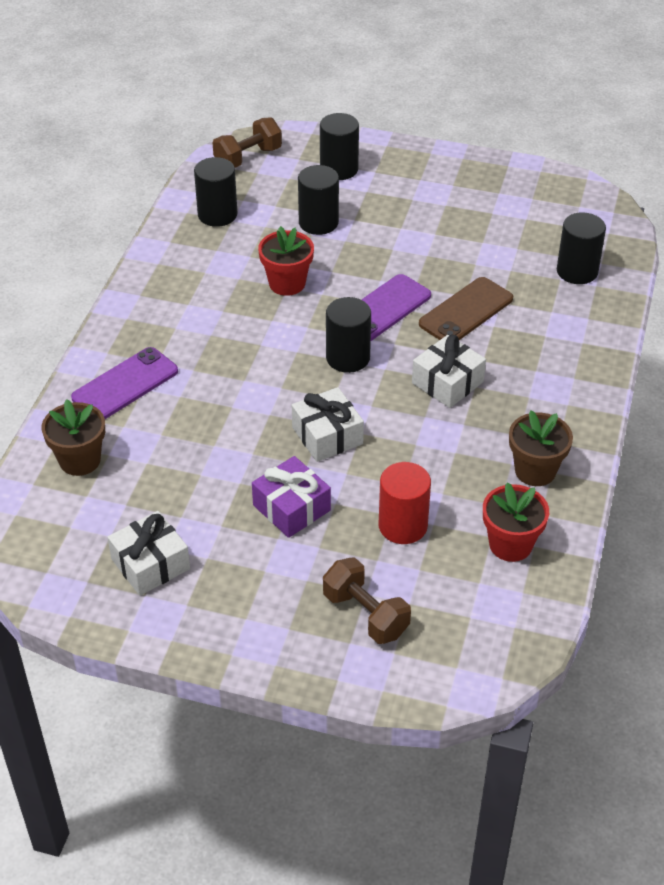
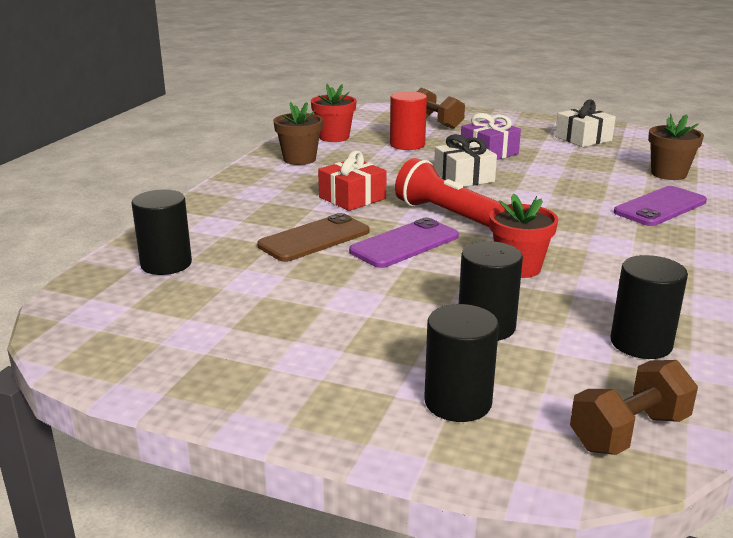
camera: 175 degrees left, 20 degrees down
(348, 358) = (445, 214): black cylinder -> red flashlight
(447, 382) = (352, 198): white gift -> red gift

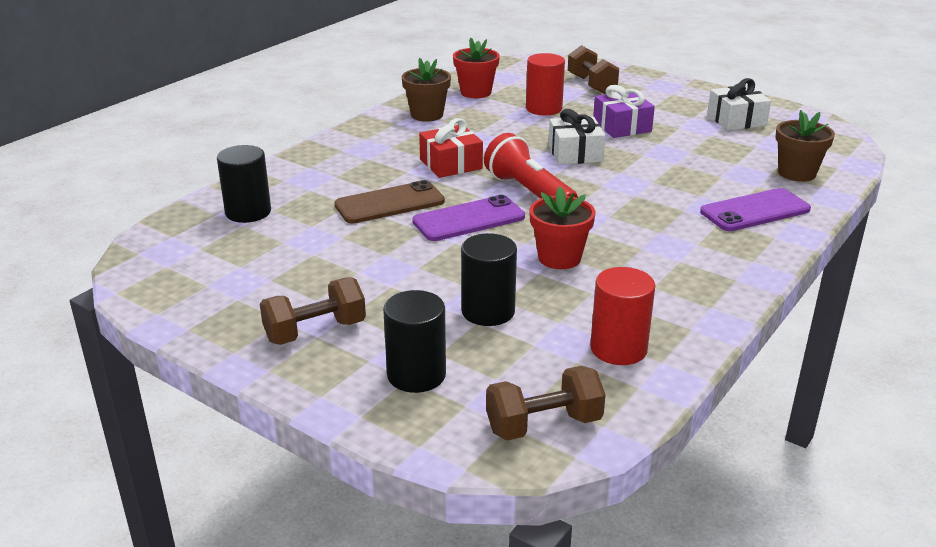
camera: 15 degrees right, 5 degrees up
(315, 374) = (315, 331): none -> brown dumbbell
(641, 343) = (618, 349): black cylinder -> red cylinder

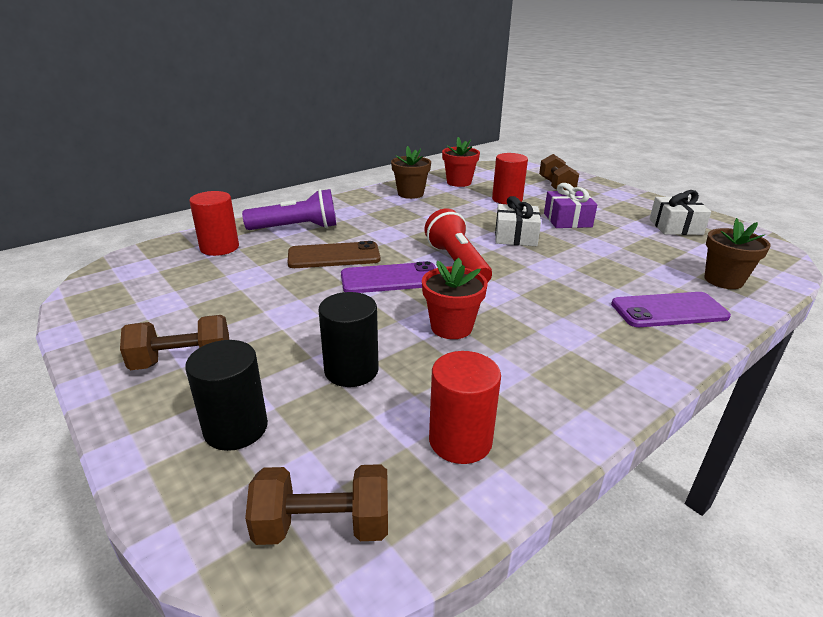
camera: 15 degrees right, 0 degrees up
(248, 212) = (219, 247): black cylinder -> red cylinder
(320, 176) = (296, 228): none -> purple flashlight
(451, 164) = (405, 232): red gift -> none

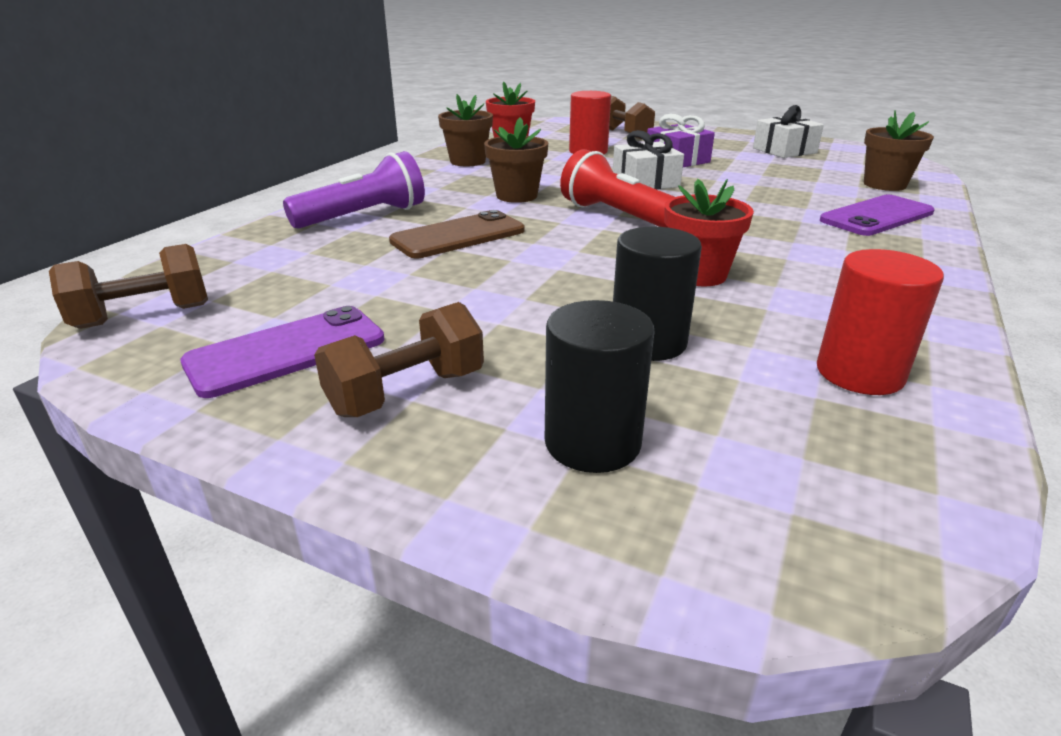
camera: 25 degrees left, 0 degrees up
(219, 247) = (277, 256): red cylinder -> none
(323, 526) = (846, 503): brown dumbbell -> brown dumbbell (143, 316)
(390, 279) = (563, 245): purple phone -> purple phone (287, 351)
(408, 230) = (516, 196): none -> brown flower pot

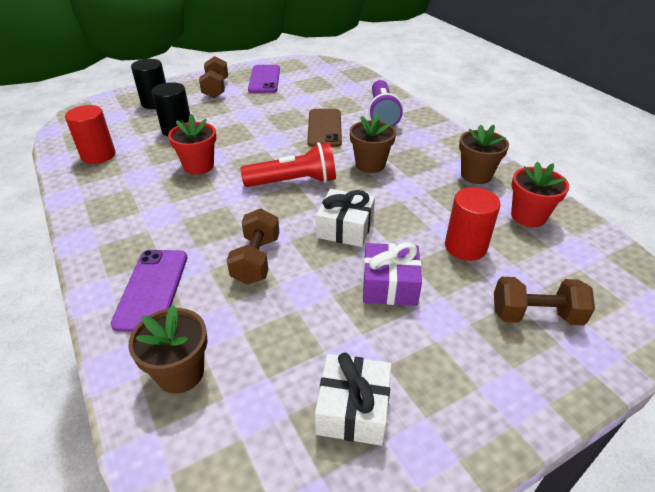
camera: 125 degrees right, 10 degrees up
(143, 316) = (320, 66): brown dumbbell -> brown dumbbell (256, 260)

